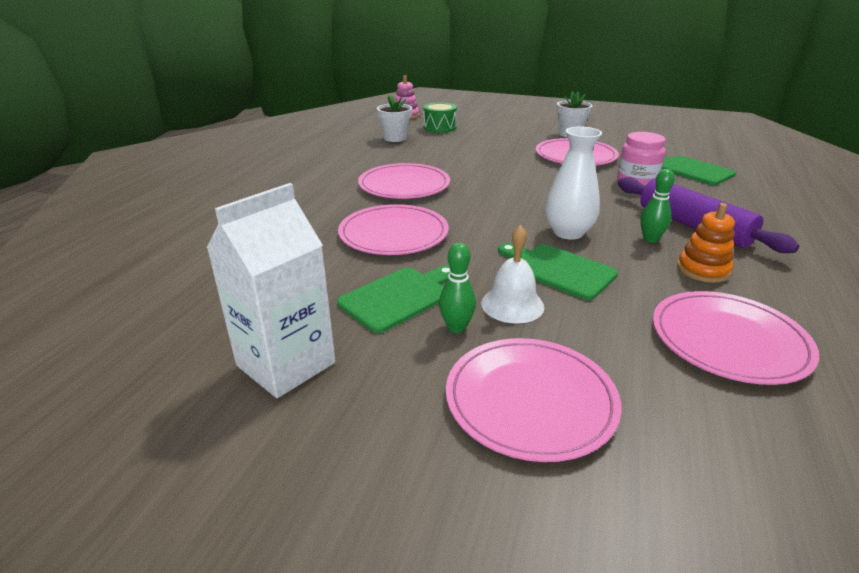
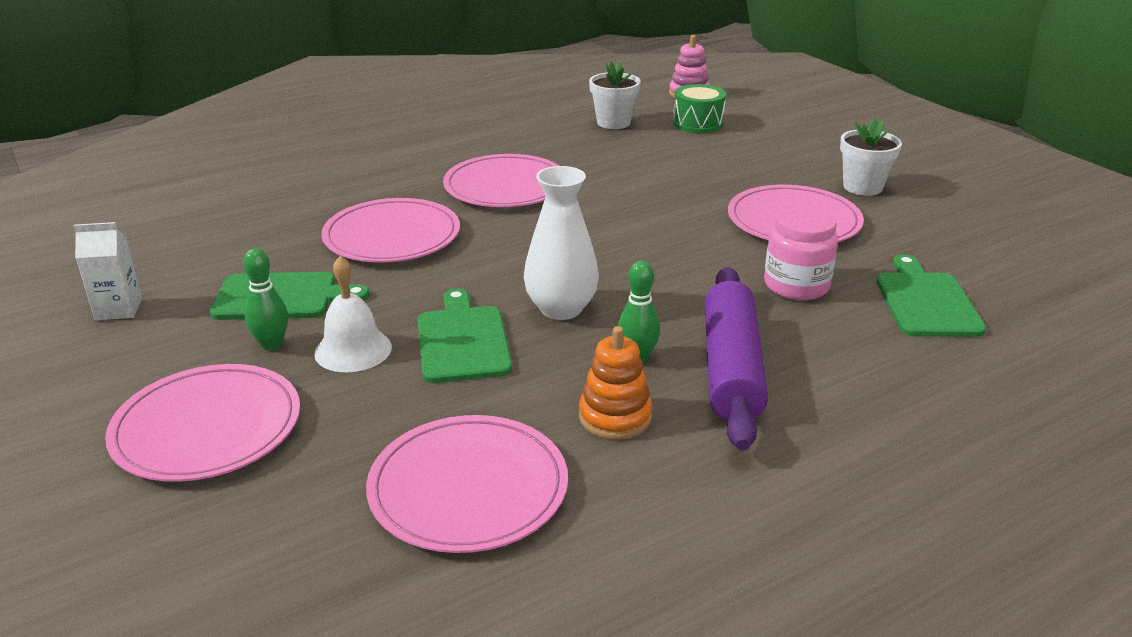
camera: 40 degrees right, 0 degrees up
(286, 364) = (119, 309): white carton -> white carton, size x0.54

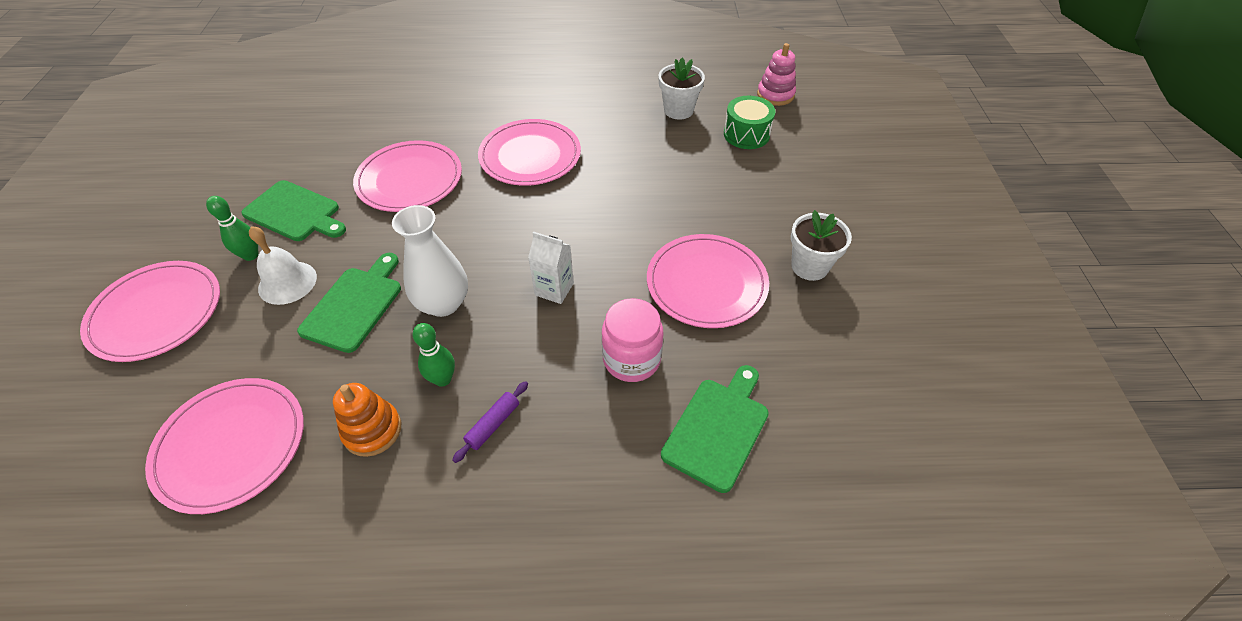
camera: 30 degrees right, 20 degrees up
(119, 309) = (206, 184): white carton -> white carton (554, 289)
(731, 369) = (493, 424): purple rolling pin -> purple rolling pin, size x0.42

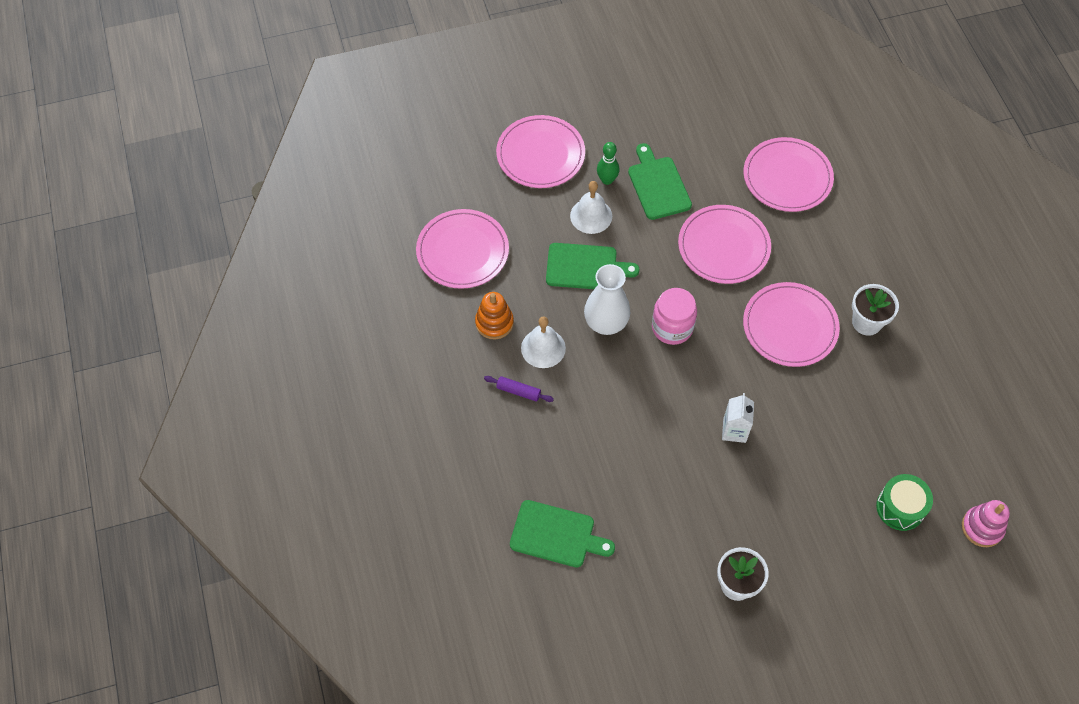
camera: 75 degrees right, 10 degrees up
(295, 212) = (658, 185): green cutting board -> green cutting board turned 150 degrees clockwise
(443, 379) = (543, 348): green bowling pin -> white bell
(554, 289) = (644, 393): white carton -> white carton (734, 430)
(631, 359) = (597, 465): pink jar -> pink jar (672, 327)
(678, 110) = (912, 437): white flower pot -> white flower pot (866, 322)
(706, 283) = (688, 504): pink plate -> pink plate (787, 177)

